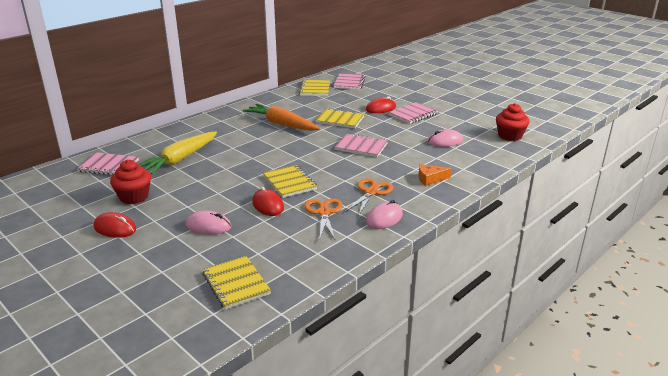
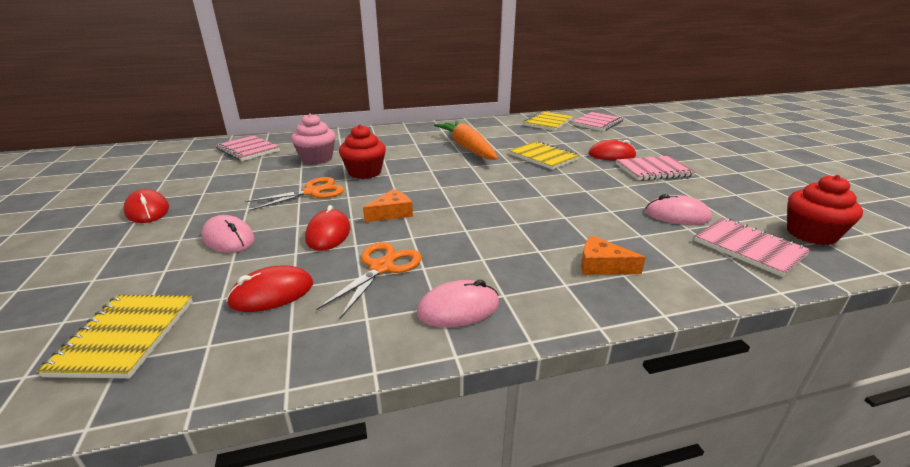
camera: 30 degrees right, 0 degrees up
(134, 197) = (218, 184): red cupcake -> red cupcake (365, 172)
(180, 159) = (317, 159): yellow carrot -> pink cupcake
(283, 242) = (272, 293): none -> red mouse
(289, 182) = (392, 213): yellow notebook -> orange cheese
(361, 147) = (537, 193): pink notebook -> pink notebook (749, 248)
(371, 192) = (484, 258): orange scissors -> orange scissors (312, 192)

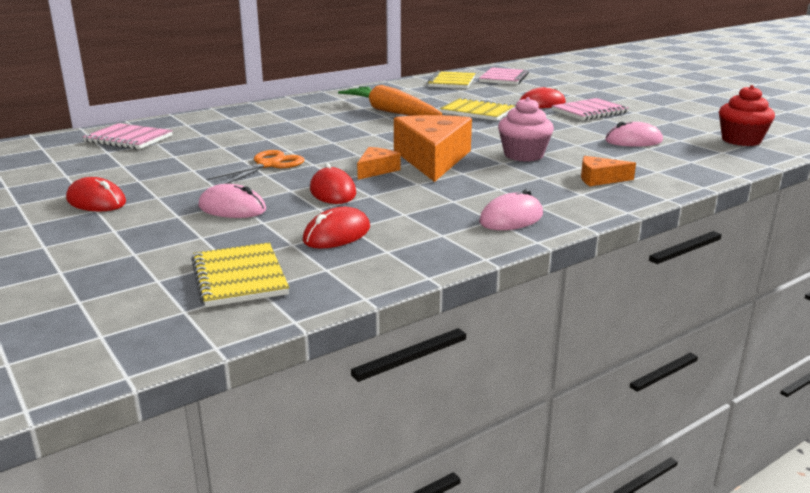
camera: 20 degrees left, 5 degrees down
(317, 159) = (230, 138): pink cupcake -> pink cupcake (523, 155)
(365, 172) = (304, 143): red cupcake -> none
(382, 267) = (416, 205): orange scissors -> none
(454, 207) = (432, 159): none -> orange cheese
(749, 248) = (701, 154): pink notebook -> none

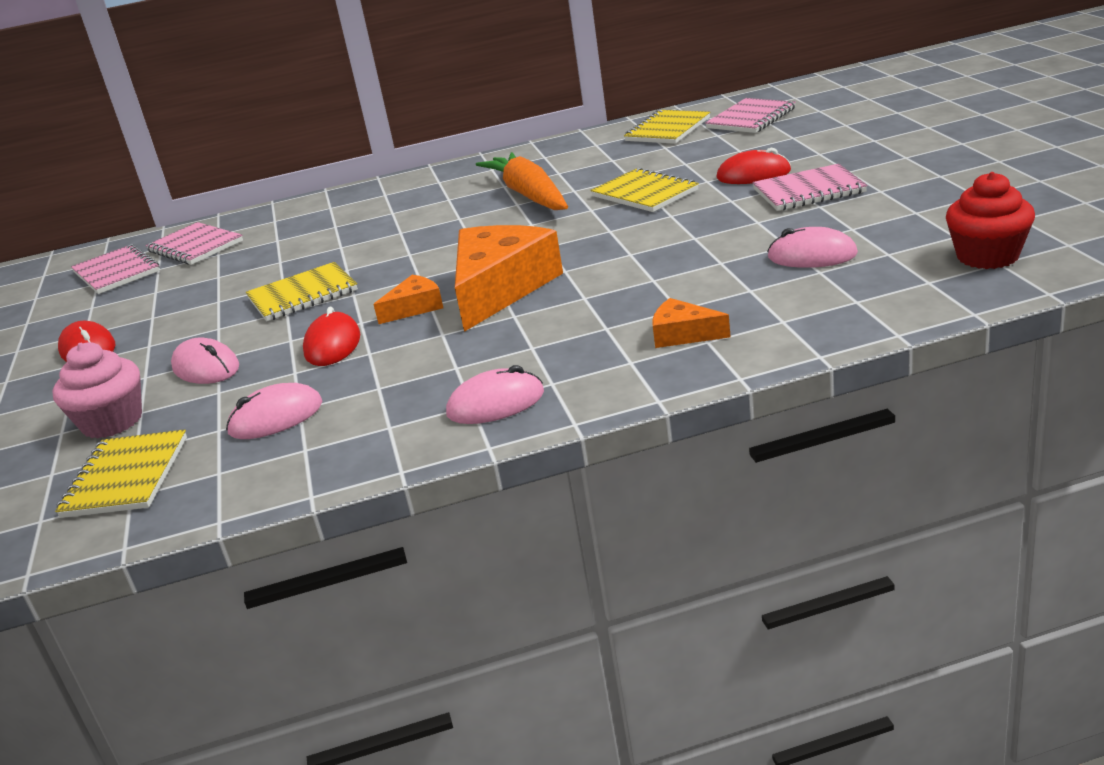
camera: 25 degrees right, 5 degrees up
(66, 154) = (116, 272): none -> pink notebook
(268, 165) = (303, 295): orange scissors -> yellow notebook
(337, 234) = (276, 417): red mouse -> pink mouse
(523, 155) = (624, 283): pink cupcake -> pink cupcake (112, 422)

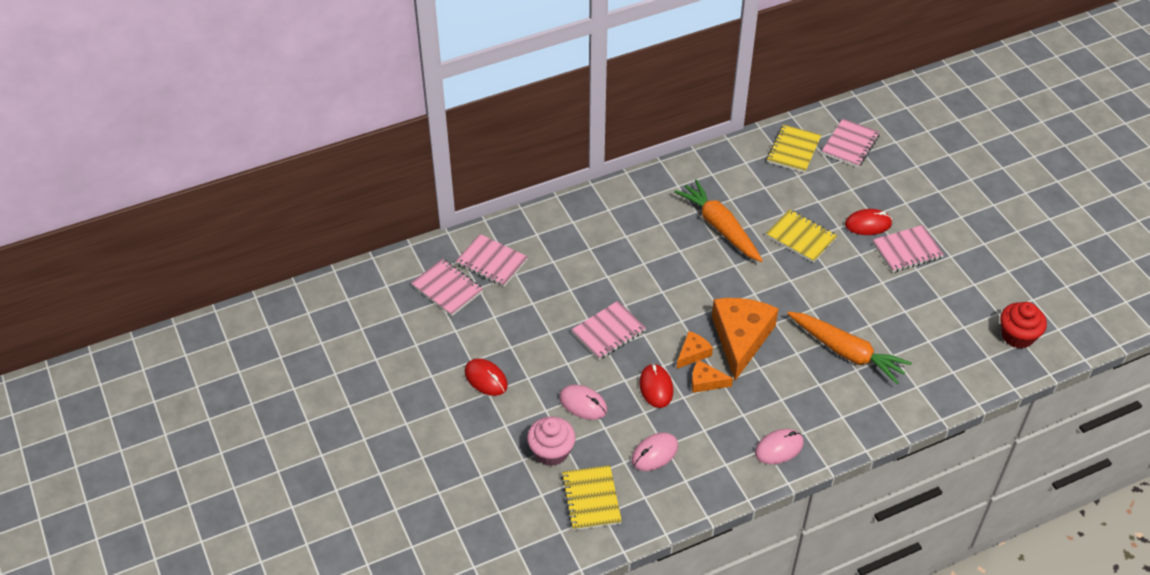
camera: 15 degrees left, 20 degrees up
(303, 295) = (608, 332): yellow notebook -> pink notebook
(669, 291) = (846, 352): none -> orange carrot
(683, 334) = (865, 394): orange cheese -> orange cheese (705, 382)
(812, 255) = (921, 324): pink mouse -> none

